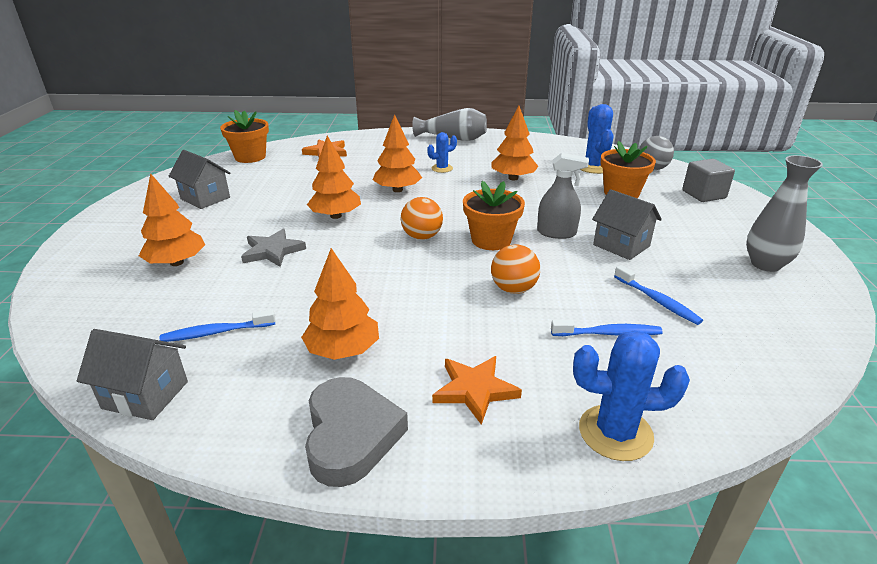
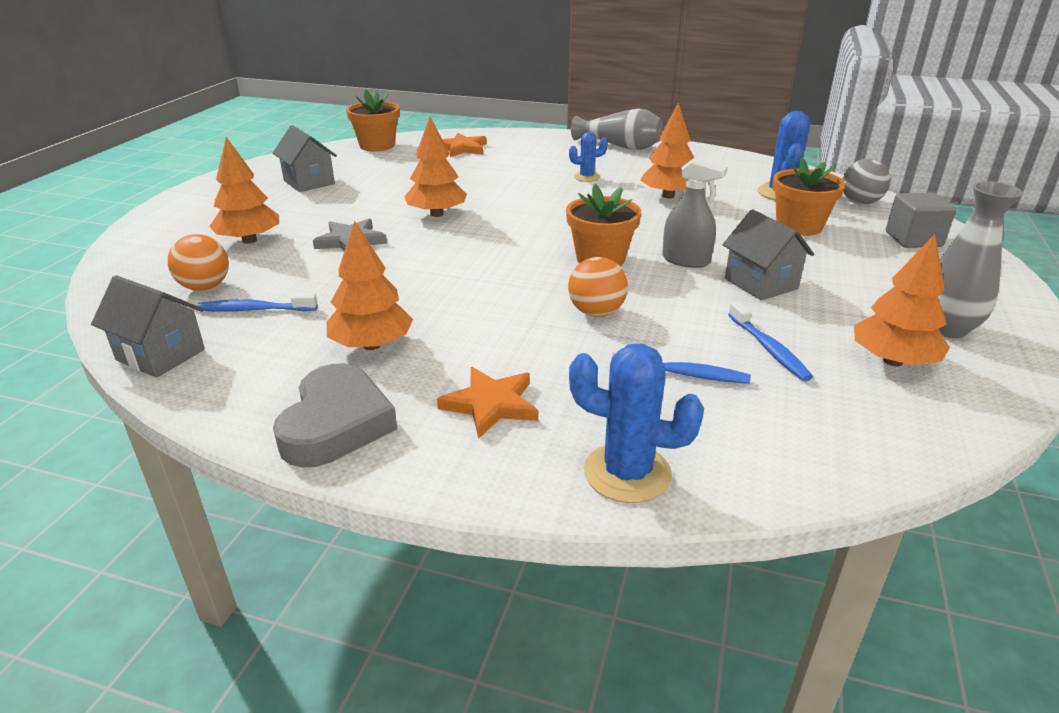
camera: 15 degrees right, 0 degrees up
(397, 190) = (521, 195): orange tree -> orange tree (893, 361)
(422, 237) = (521, 246): orange ball -> orange ball (205, 287)

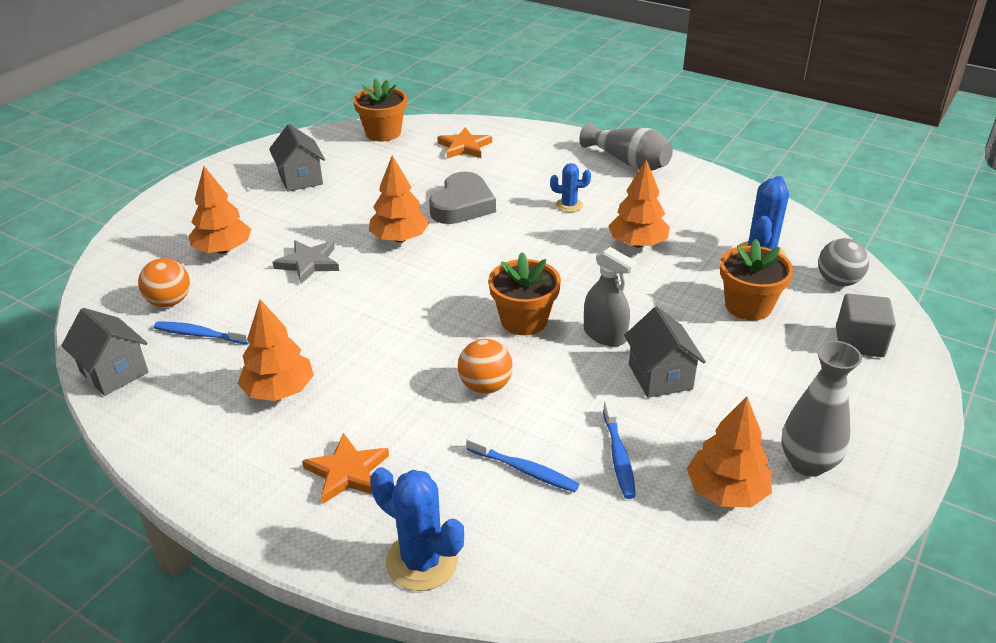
camera: 15 degrees right, 5 degrees up
(336, 424) = (221, 468): grey heart -> grey heart (462, 205)

